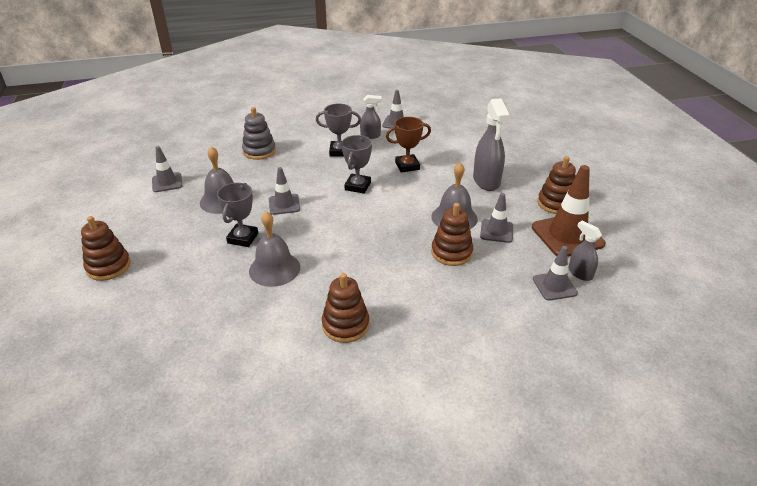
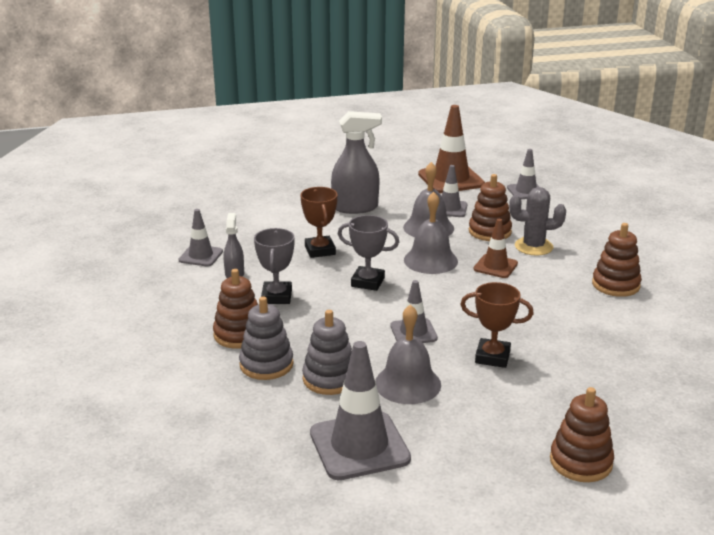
camera: 90 degrees left, 10 degrees down
(167, 182) = (359, 446): grey traffic cone -> grey traffic cone, size x1.75
(237, 172) = (330, 379): none -> grey stacking toy
(243, 238) = (492, 357): grey trophy -> brown trophy
(274, 269) = (545, 329): grey bell -> grey bell (430, 260)
(382, 251) = (495, 266): none -> brown traffic cone
(423, 278) = (533, 247): none -> grey cactus
(556, 203) = (398, 179): brown stacking toy -> brown stacking toy (239, 334)
(580, 273) = (505, 180): grey spray bottle -> none

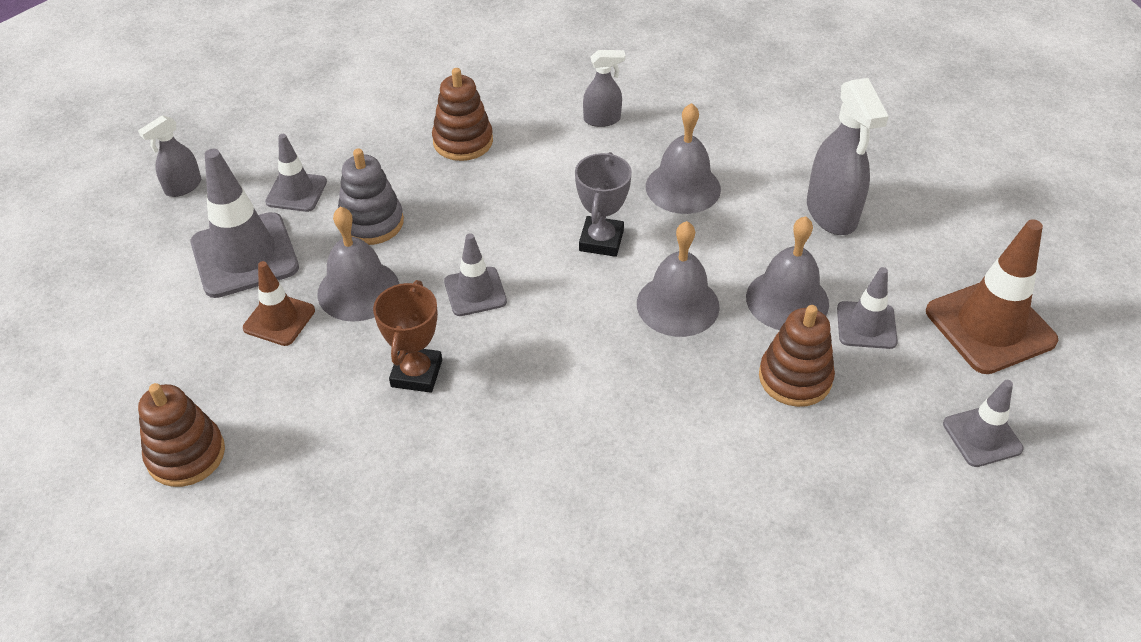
camera: 85 degrees right, 20 degrees up
(201, 256) = (644, 86): grey traffic cone -> grey traffic cone (296, 192)
(254, 493) = (183, 187): none -> grey spray bottle
(266, 364) = (401, 170): grey stacking toy -> none
(276, 296) = (552, 161): grey trophy -> none
(320, 250) = (683, 187): brown trophy -> grey bell
(495, 266) = (673, 383): brown traffic cone -> brown traffic cone (279, 319)
(533, 247) = (754, 437): grey cactus -> none
(615, 285) = (639, 547): brown stacking toy -> none

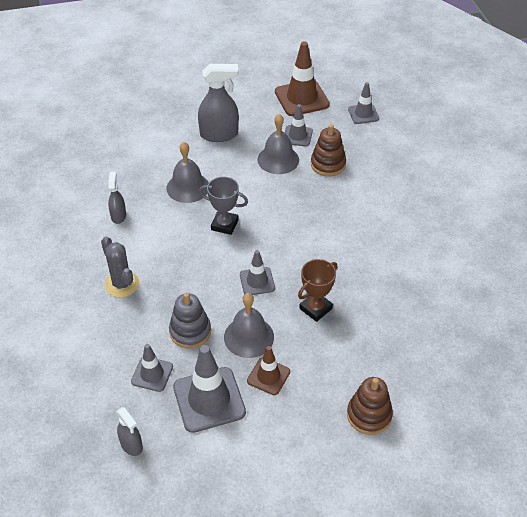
camera: 85 degrees left, 0 degrees up
(416, 373) = (315, 308): brown trophy -> brown trophy turned 60 degrees counterclockwise
(463, 141) = (122, 284): brown stacking toy -> grey cactus
(678, 305) = (277, 199): grey bell -> none

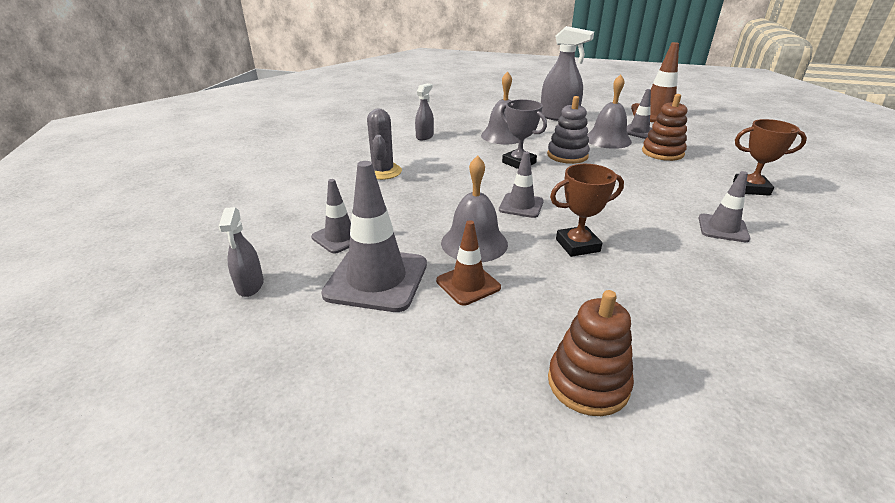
camera: 30 degrees right, 15 degrees down
(190, 331) = (413, 219): grey stacking toy -> grey stacking toy (567, 155)
(363, 114) = (722, 133): grey traffic cone -> grey traffic cone (723, 228)
(402, 192) = (751, 188): none -> brown trophy

